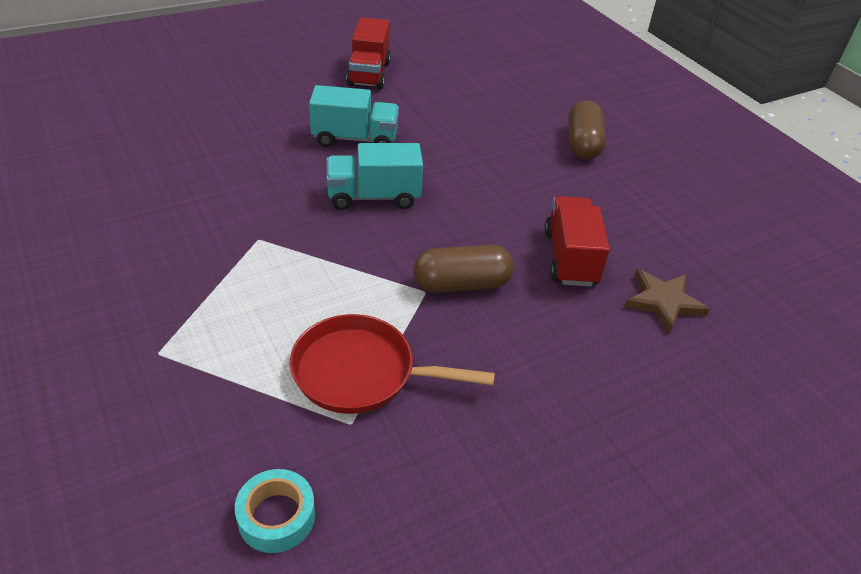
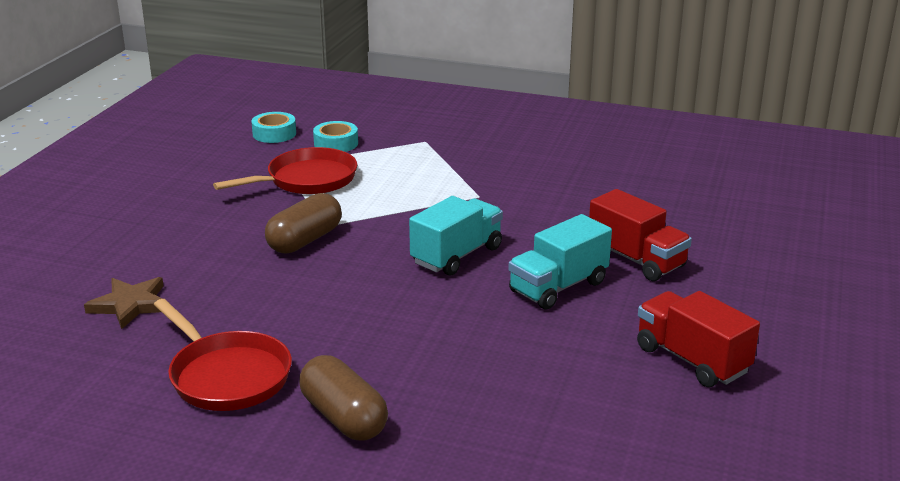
camera: 140 degrees right, 15 degrees down
(243, 425) = (336, 143): none -> turquoise tape
(570, 258) = (240, 296): red truck -> red truck (636, 260)
(630, 202) = (226, 375): none -> red pan

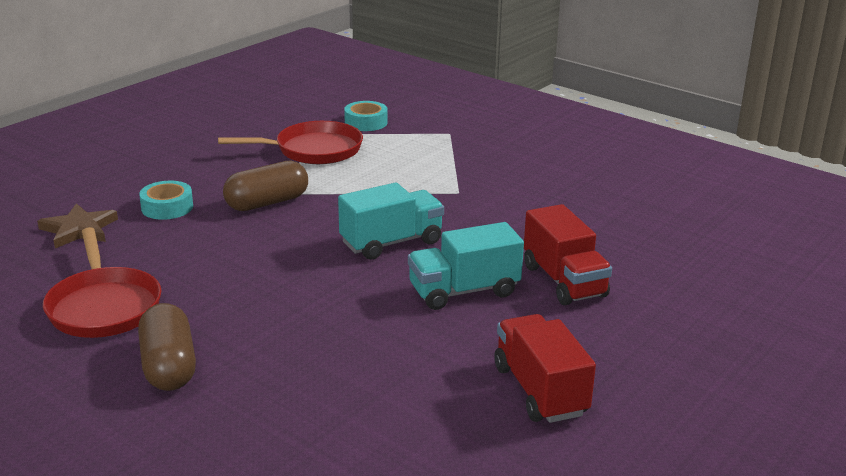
camera: 20 degrees right, 0 degrees up
(274, 134) = (319, 105): turquoise tape -> turquoise tape (167, 207)

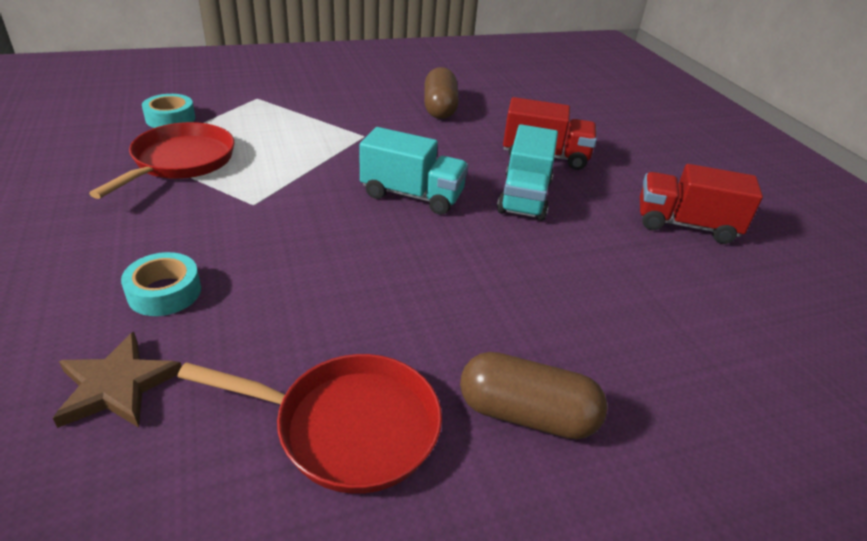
camera: 60 degrees left, 10 degrees up
(267, 203) = (251, 226): brown capsule -> brown capsule (439, 108)
(391, 242) = (412, 195): turquoise truck -> turquoise truck turned 105 degrees clockwise

